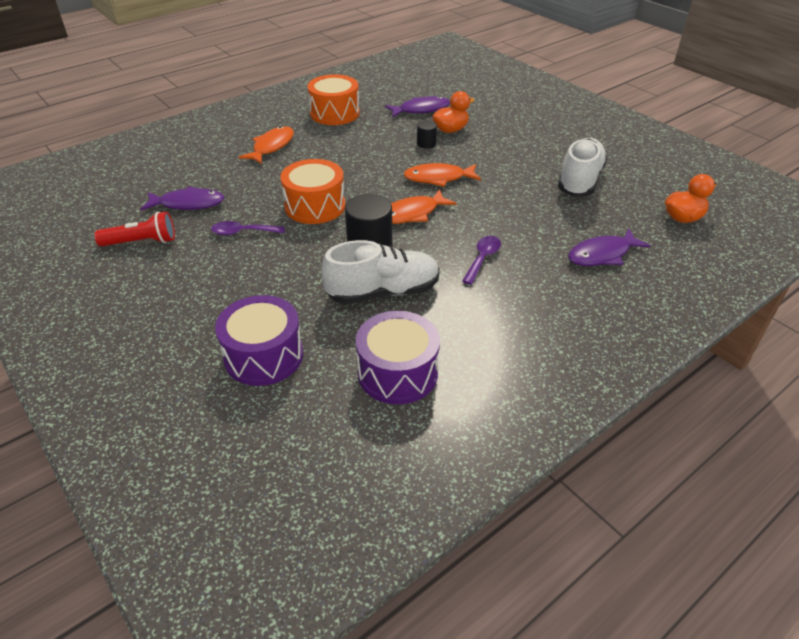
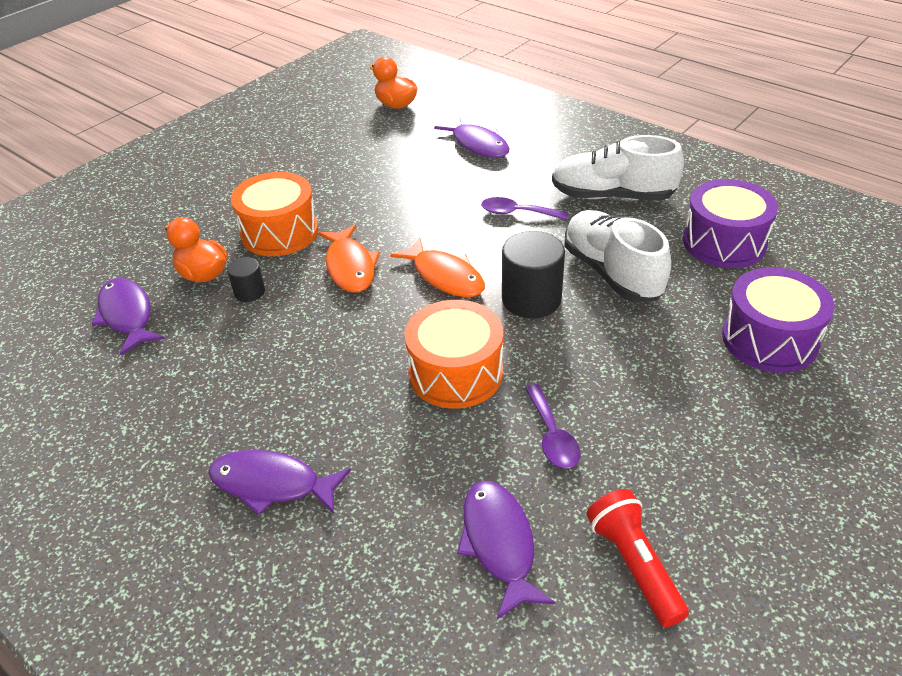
camera: 100 degrees left, 0 degrees up
(271, 146) = (272, 484): orange fish -> purple fish
(335, 113) = (131, 425): orange drum -> orange drum (279, 232)
(579, 181) = (335, 162): white shoe -> white shoe (612, 196)

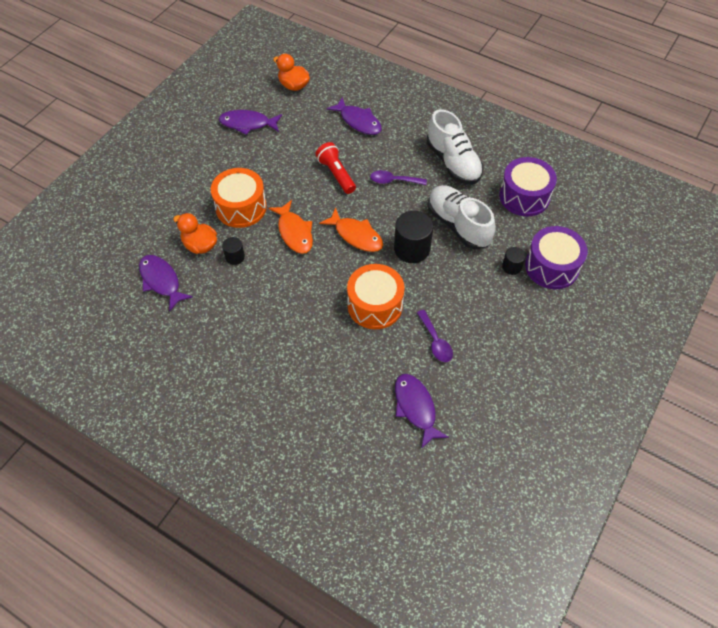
camera: 10 degrees left, 15 degrees up
(272, 484) = (286, 386): purple fish -> purple fish (247, 124)
(612, 196) = (453, 162): white shoe -> white shoe turned 120 degrees counterclockwise
(634, 565) = (485, 412): red flashlight -> red flashlight (336, 174)
(698, 334) = (511, 267): none -> black cylinder

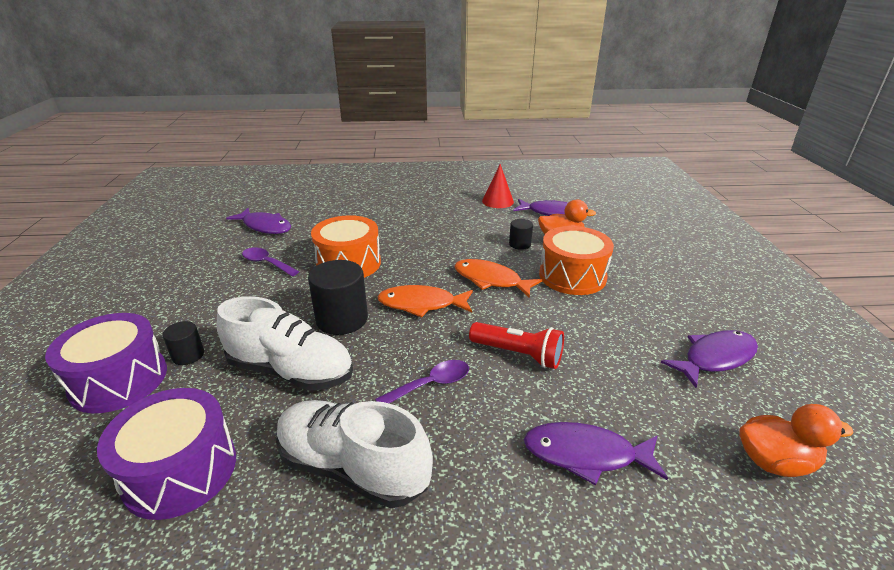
camera: 145 degrees right, 25 degrees down
(181, 328) = (497, 201): none -> red cone

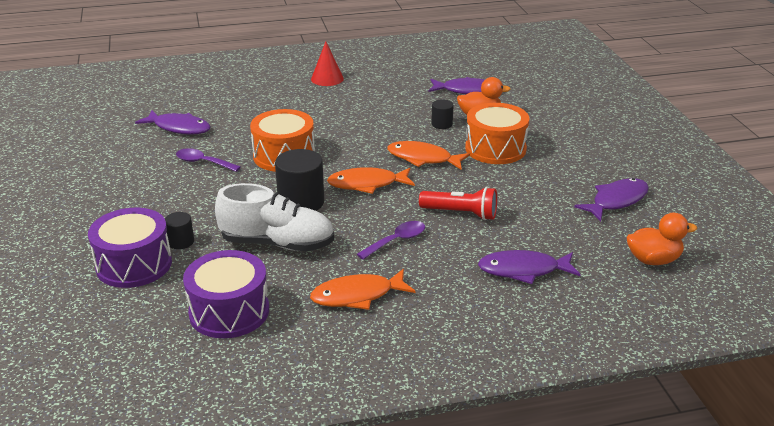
camera: 10 degrees left, 0 degrees up
(352, 467) = (357, 296): white shoe -> orange fish
(497, 201) = (409, 82): red cone -> red cone (327, 79)

